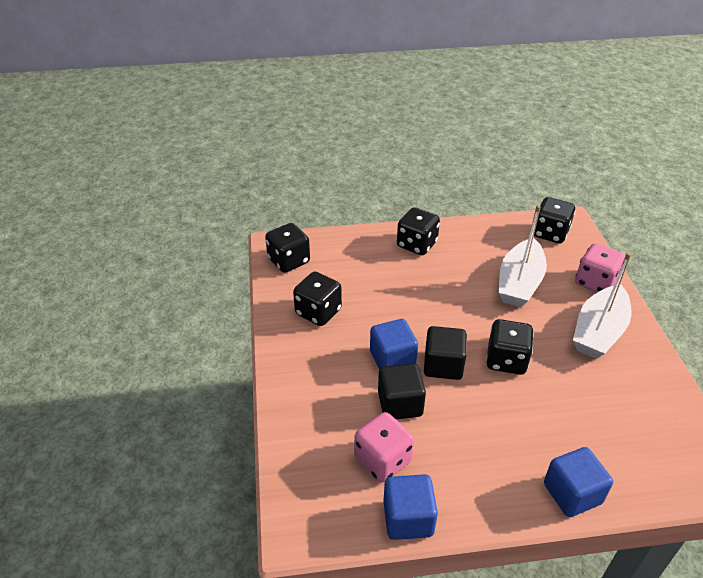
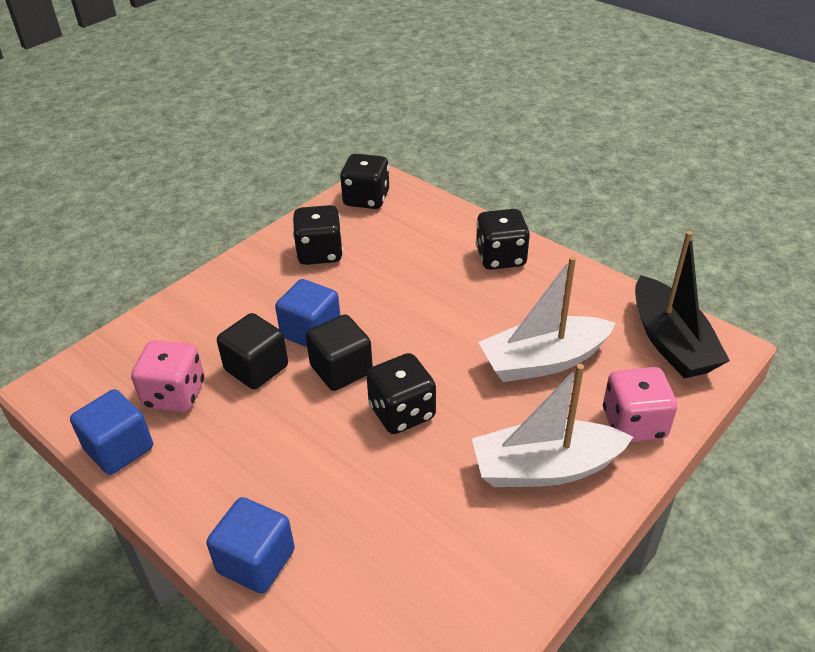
camera: 50 degrees right, 0 degrees up
(550, 233) = (671, 342): black dice -> black boat

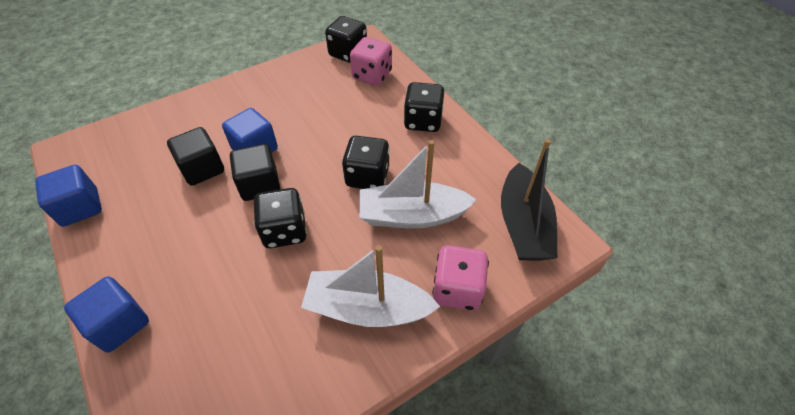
camera: 15 degrees right, 10 degrees up
(175, 395) = (138, 175): pink dice -> pink dice (372, 75)
(320, 253) = (293, 89): black dice -> black dice (367, 177)

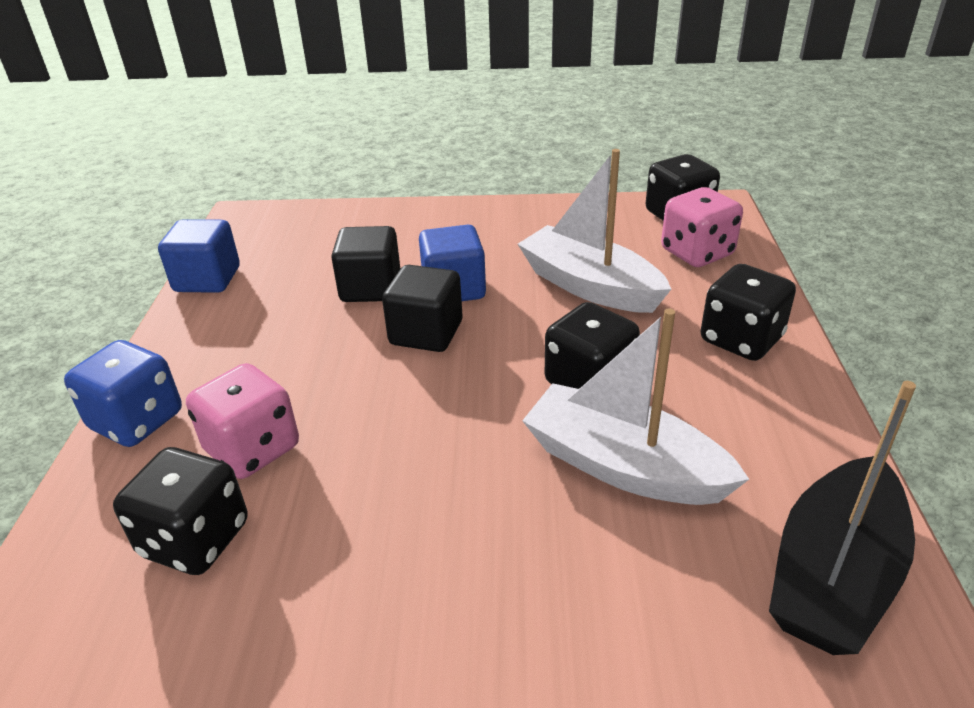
camera: 35 degrees right, 15 degrees down
(120, 324) = (137, 421): blue cube -> blue dice
(284, 231) = (413, 403): black dice -> black dice (195, 539)
(367, 308) = (449, 566): white boat -> white boat (589, 286)
(457, 289) = (623, 618): pink dice -> pink dice (252, 449)

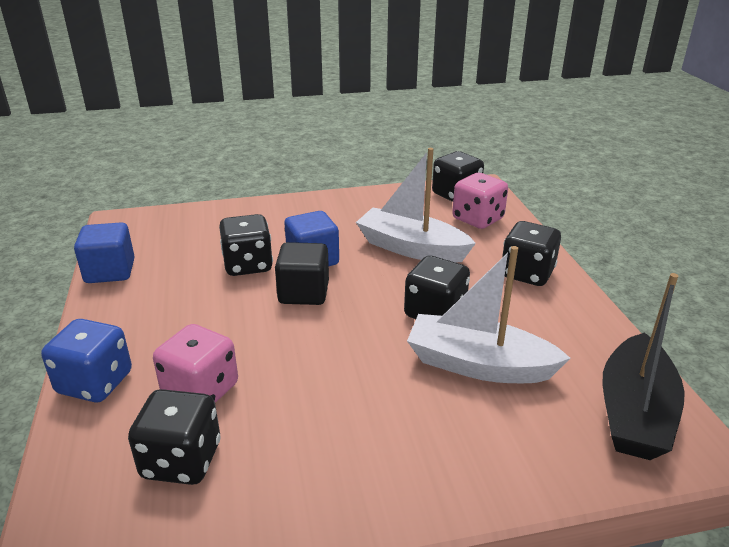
camera: 15 degrees left, 5 degrees down
(370, 288) = (248, 265): black cube -> black dice

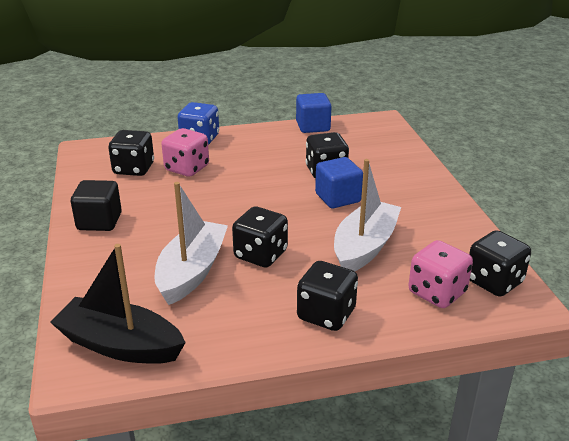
camera: 90 degrees right, 0 degrees up
(304, 293) = (289, 196): black cube -> black cube (99, 221)

